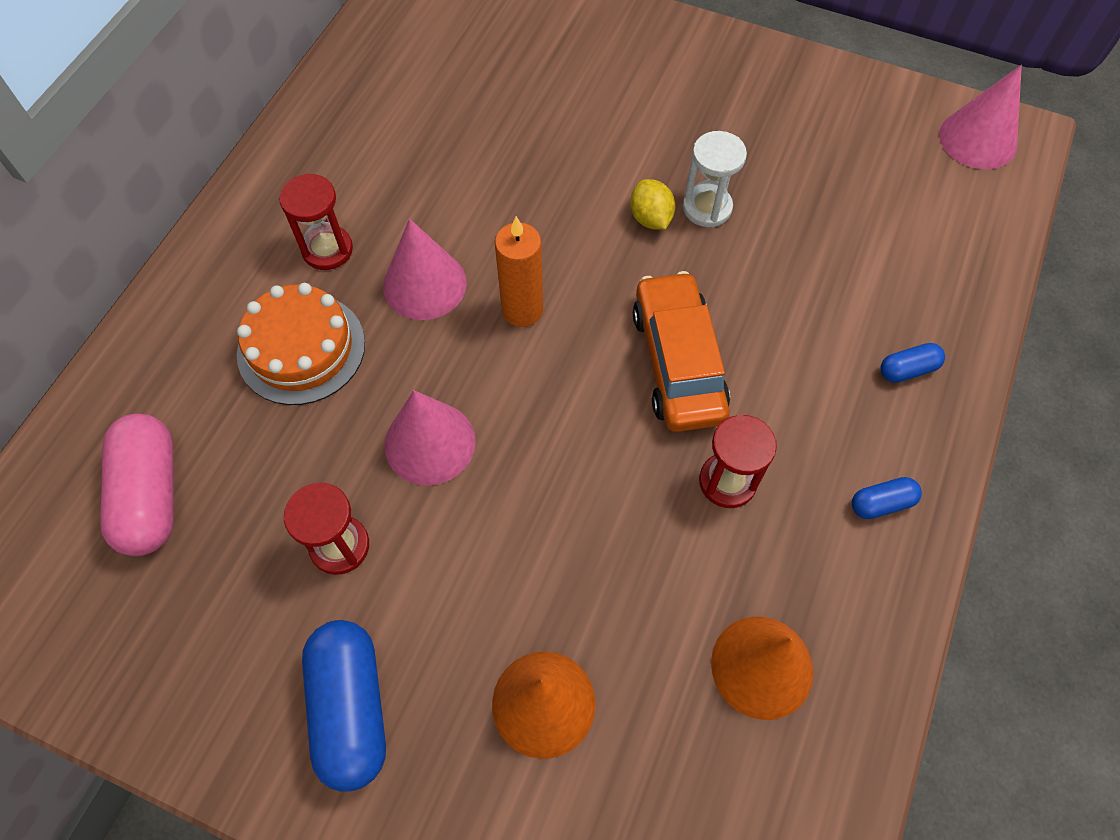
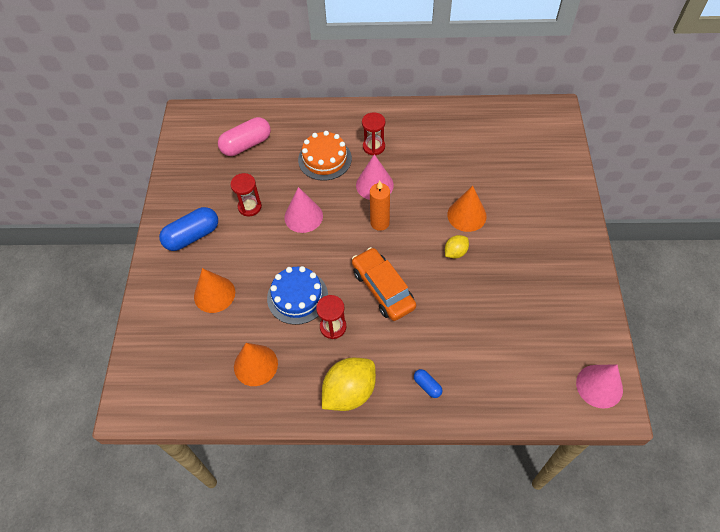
camera: 70 degrees right, 5 degrees down
(579, 170) = (466, 215): none -> orange cone
(628, 524) = (297, 297): none -> blue cake
(677, 362) = (383, 289): orange car -> orange car turned 90 degrees counterclockwise
(707, 208) = (475, 273): white hourglass -> none
(881, 503) = (349, 392): blue capsule -> yellow lemon

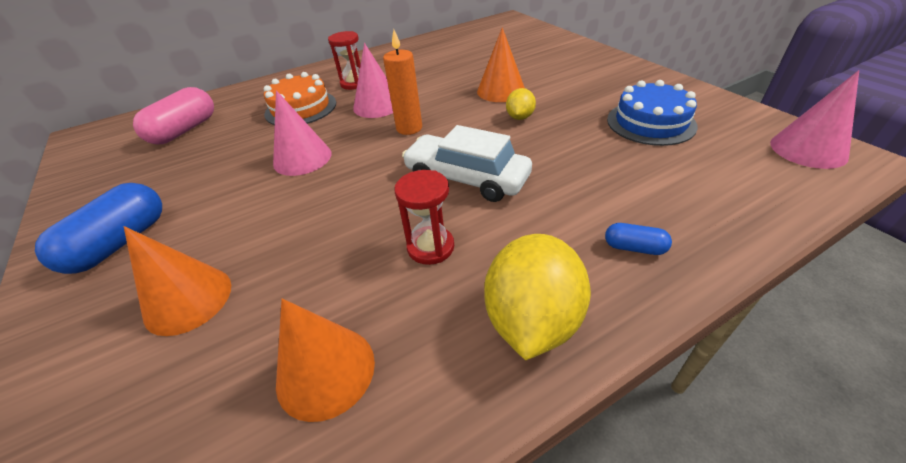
camera: 30 degrees left, 15 degrees down
(249, 207) = (214, 178): red hourglass -> none
(297, 297) = (347, 238): blue cake -> blue cake (650, 122)
(383, 289) = (466, 178): orange car -> white car

